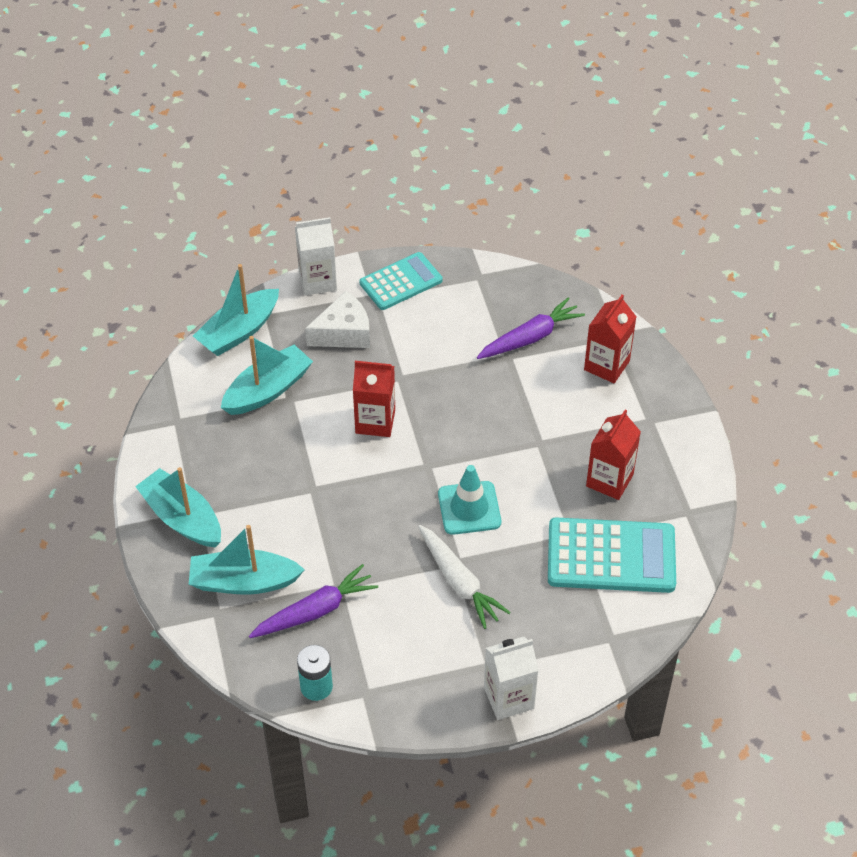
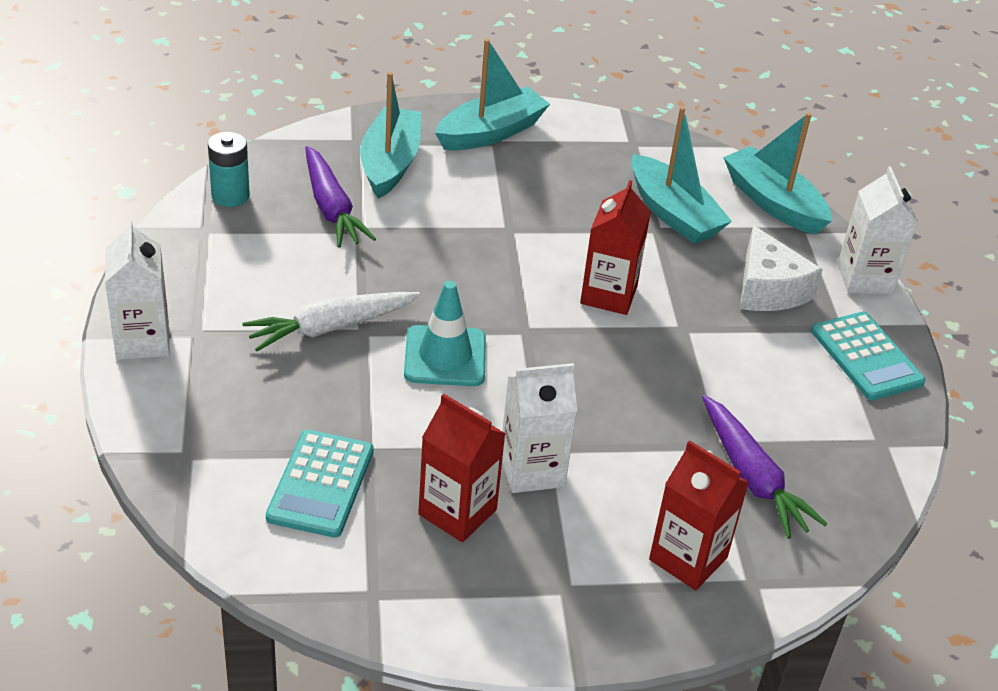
camera: 95 degrees right, 10 degrees down
(561, 447) = (532, 470): none -> white carton
(611, 556) = (321, 484): turquoise calculator -> turquoise calculator, size x0.66

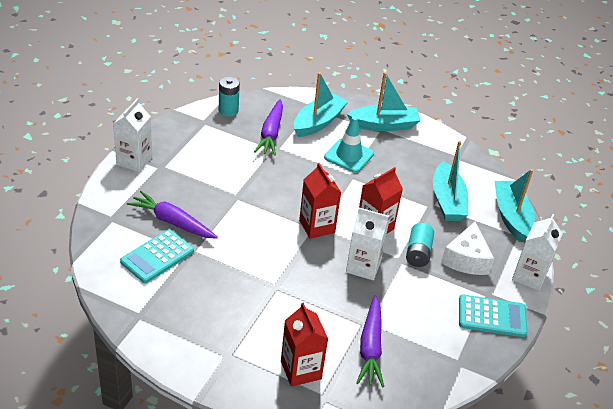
camera: 30 degrees right, 0 degrees up
(296, 416) = (172, 222): none -> purple carrot
(330, 327) = (222, 188): white carrot -> none
(445, 356) = (265, 223): turquoise traffic cone -> turquoise traffic cone (349, 155)
(457, 512) = (208, 297): red carton -> red carton (317, 226)
(532, 470) = (260, 294): white carton -> white carton (363, 266)
(698, 307) = (418, 253): none -> turquoise battery
(866, 357) = (492, 316): turquoise calculator -> turquoise calculator turned 90 degrees counterclockwise

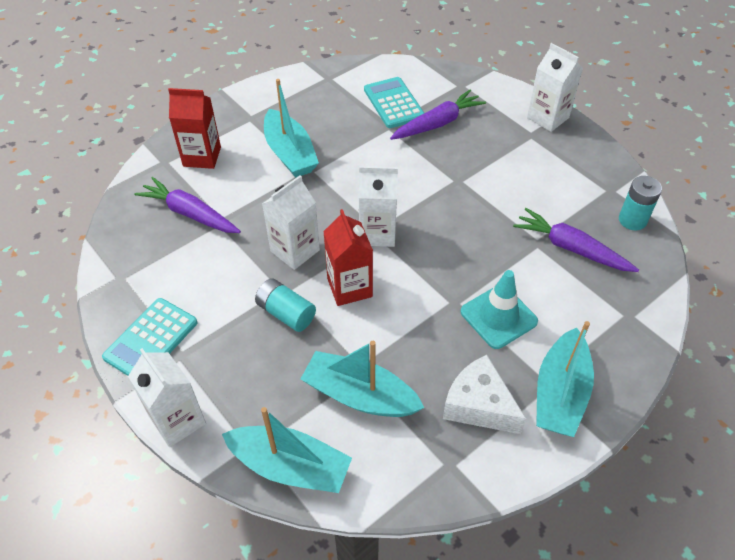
camera: 120 degrees right, 10 degrees up
(317, 226) = (377, 233): red carton -> white carton
(318, 122) = (585, 309): turquoise boat -> turquoise boat (290, 153)
(466, 259) = (247, 361): white cheese -> white cheese (478, 405)

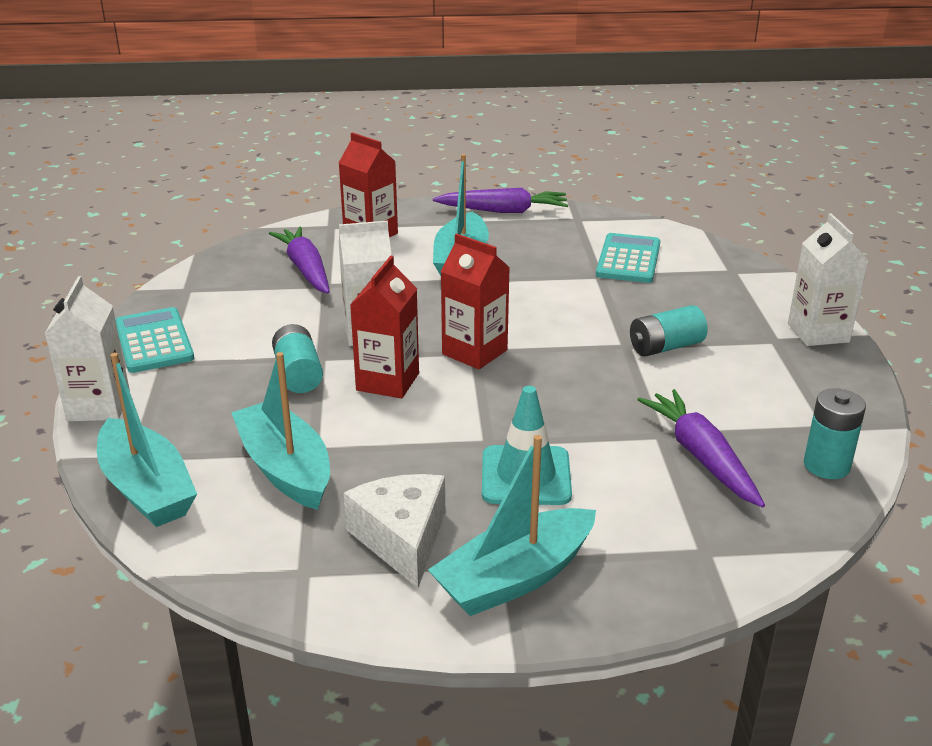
camera: 35 degrees right, 20 degrees down
(151, 340) = (154, 341): turquoise calculator -> turquoise calculator turned 90 degrees clockwise
(377, 233) = (474, 352): white carton -> red carton
(438, 123) = (662, 291): purple carrot -> purple carrot (504, 211)
(480, 170) = (665, 347): none -> turquoise battery

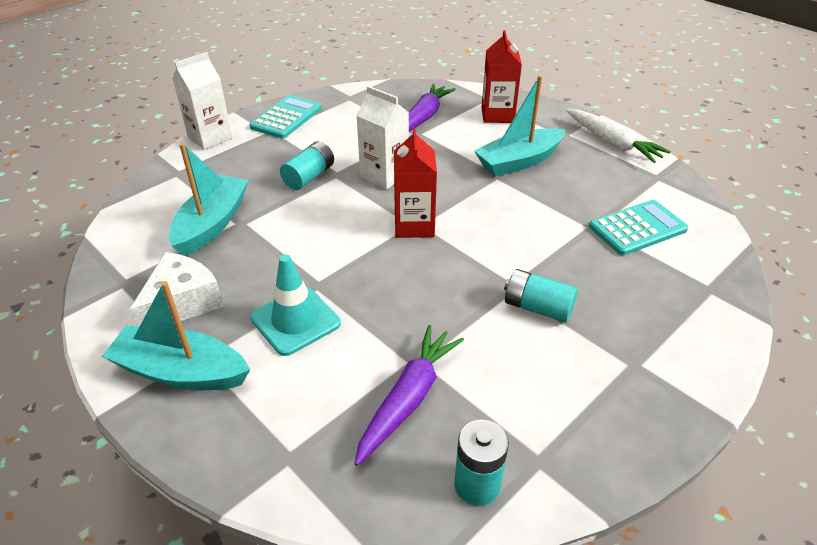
camera: 50 degrees right, 10 degrees up
(147, 488) = (153, 192): turquoise boat -> none
(387, 382) = (339, 211): red carton -> none
(504, 211) = (612, 143): purple carrot -> white carrot
(818, 333) = (685, 387): white carton -> none

